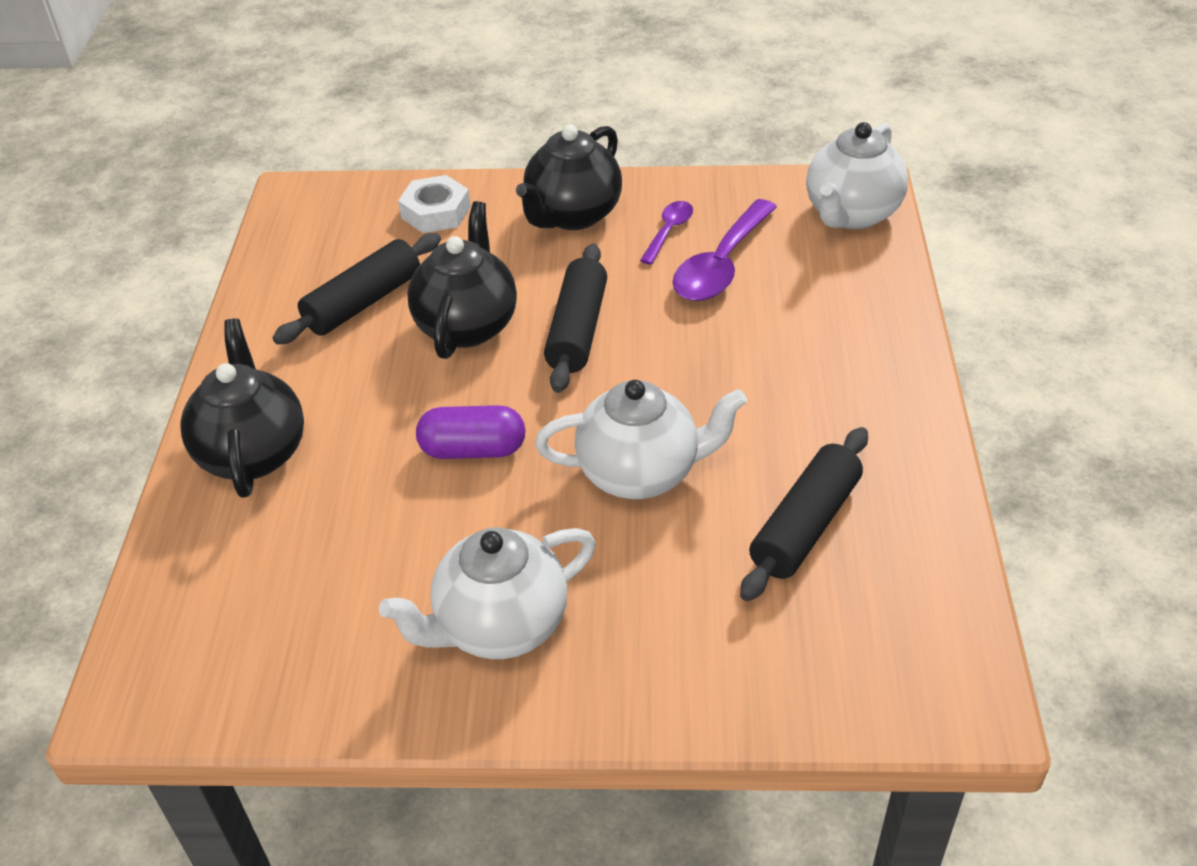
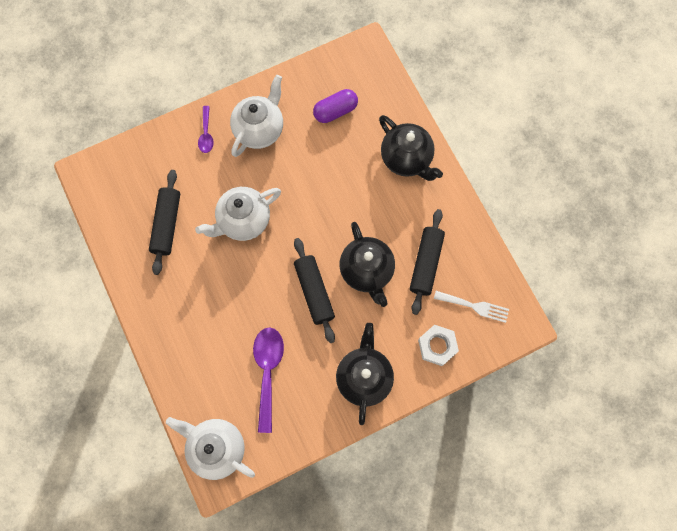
camera: 150 degrees right, 30 degrees up
(339, 233) = (474, 306): none -> white fork
(473, 450) = (318, 201): purple capsule -> purple capsule (335, 111)
(668, 231) = (307, 387): purple spoon -> purple spoon (206, 134)
(851, 214) = (216, 448): white teapot -> white teapot turned 60 degrees counterclockwise

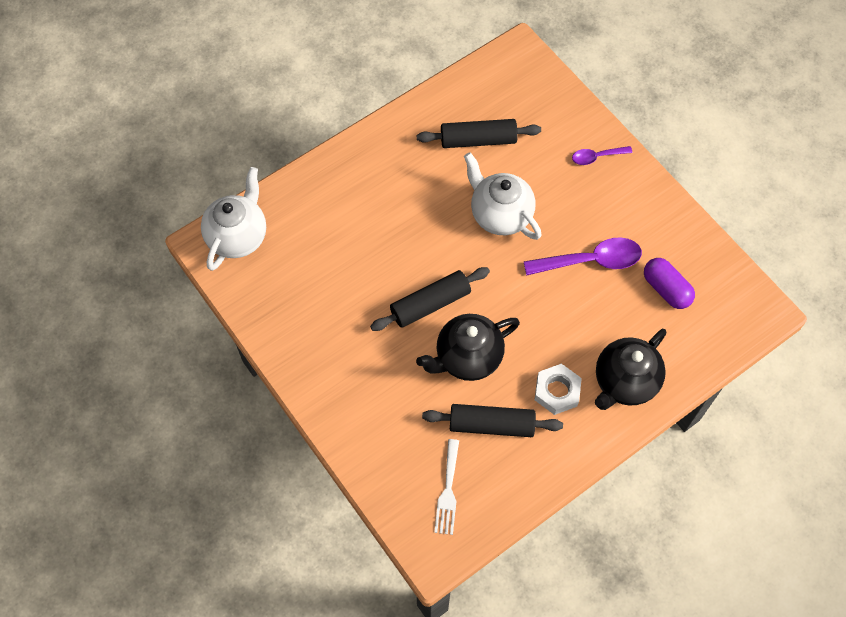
camera: 80 degrees right, 10 degrees down
(259, 129) = (617, 211): white teapot -> none
(268, 372) = (328, 271): purple spoon -> purple spoon (591, 261)
(364, 377) = (338, 374): black teapot -> none
(437, 346) = (389, 452): white nut -> white nut (557, 391)

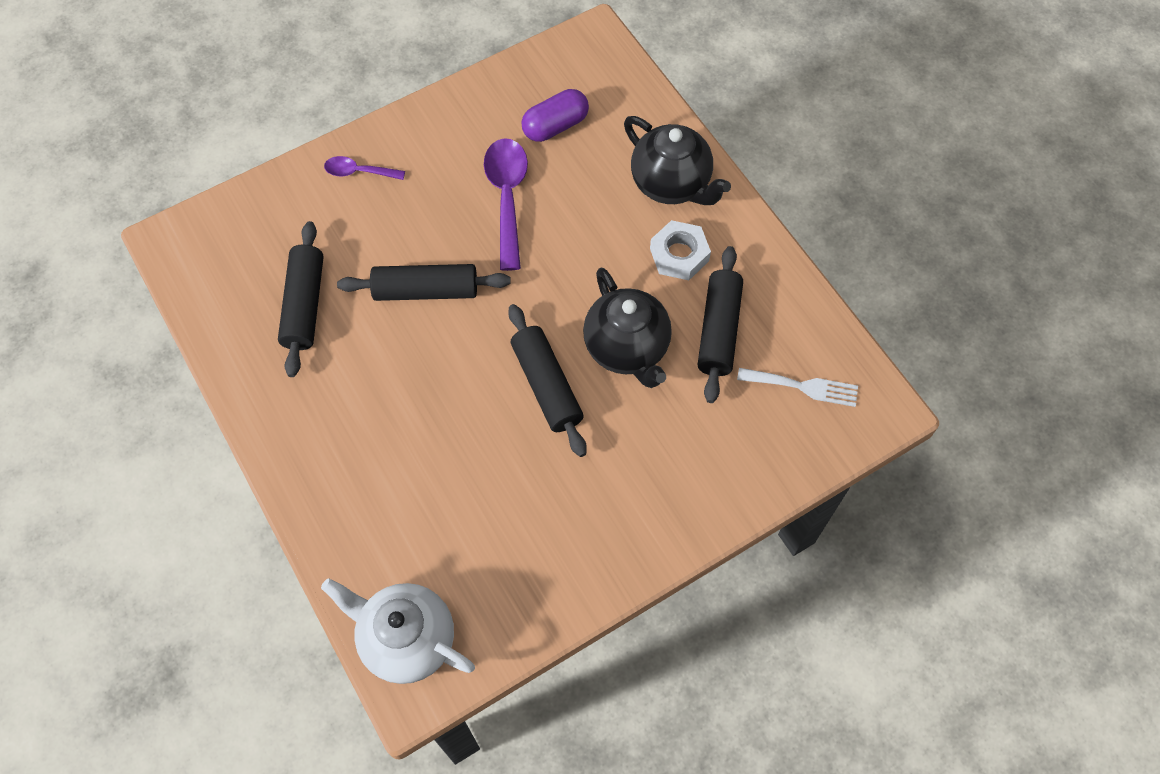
camera: 85 degrees left, 0 degrees up
(500, 215) = (426, 290): white teapot -> black rolling pin
(596, 157) = (359, 172): purple spoon -> purple spoon turned 105 degrees clockwise

